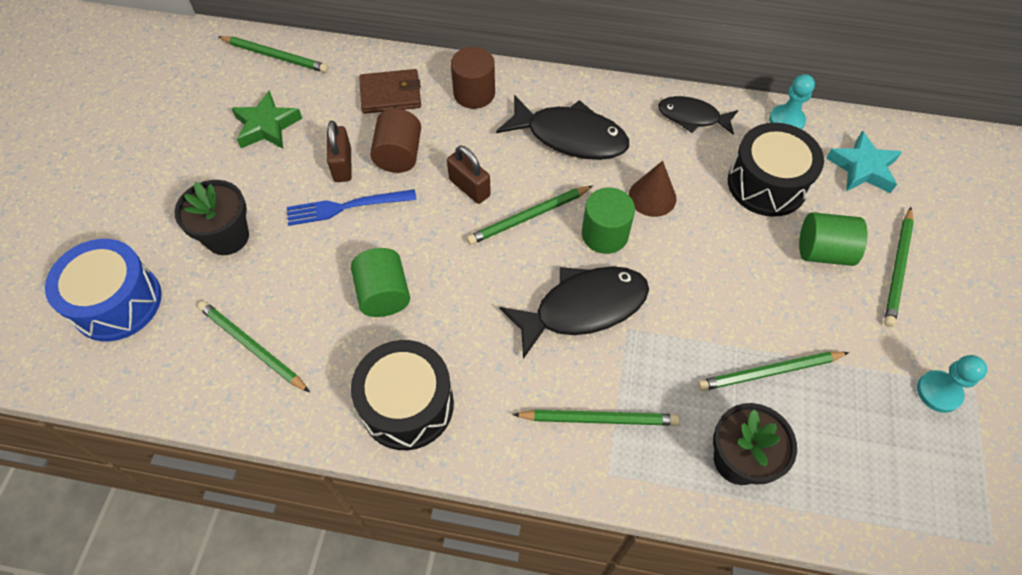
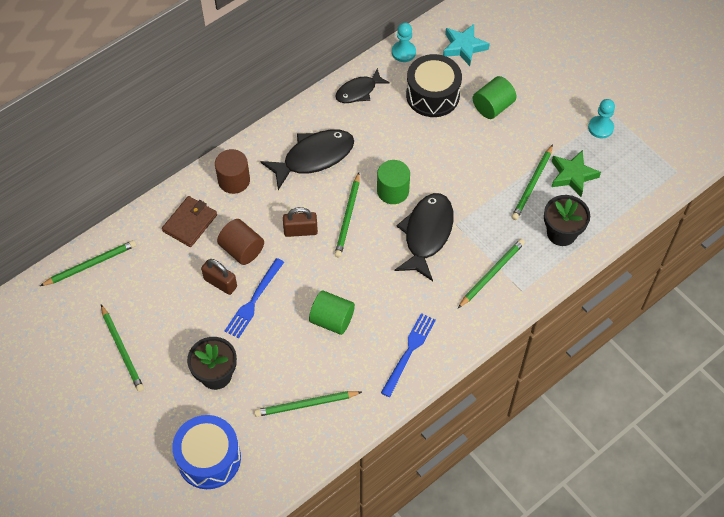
camera: 50 degrees left, 0 degrees up
(267, 126) = (147, 304): green star -> green star (572, 175)
(407, 405) = (409, 352): black drum -> blue fork
(652, 197) = (391, 151): brown cone -> none
(898, 269) = (530, 85): green pencil -> green pencil (122, 350)

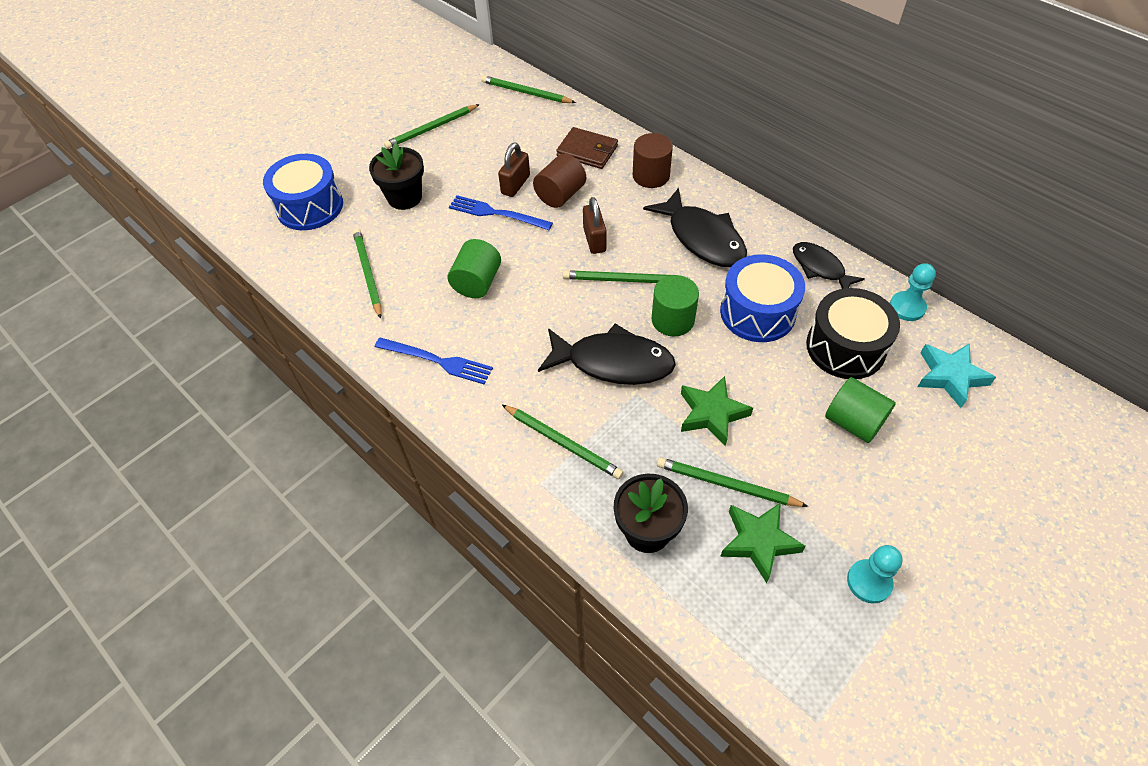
camera: 85 degrees right, 5 degrees down
(91, 264) = (526, 93): green pencil -> green pencil turned 150 degrees clockwise
(394, 138) = (757, 312): none -> blue drum
(477, 182) = (712, 413): none -> green star

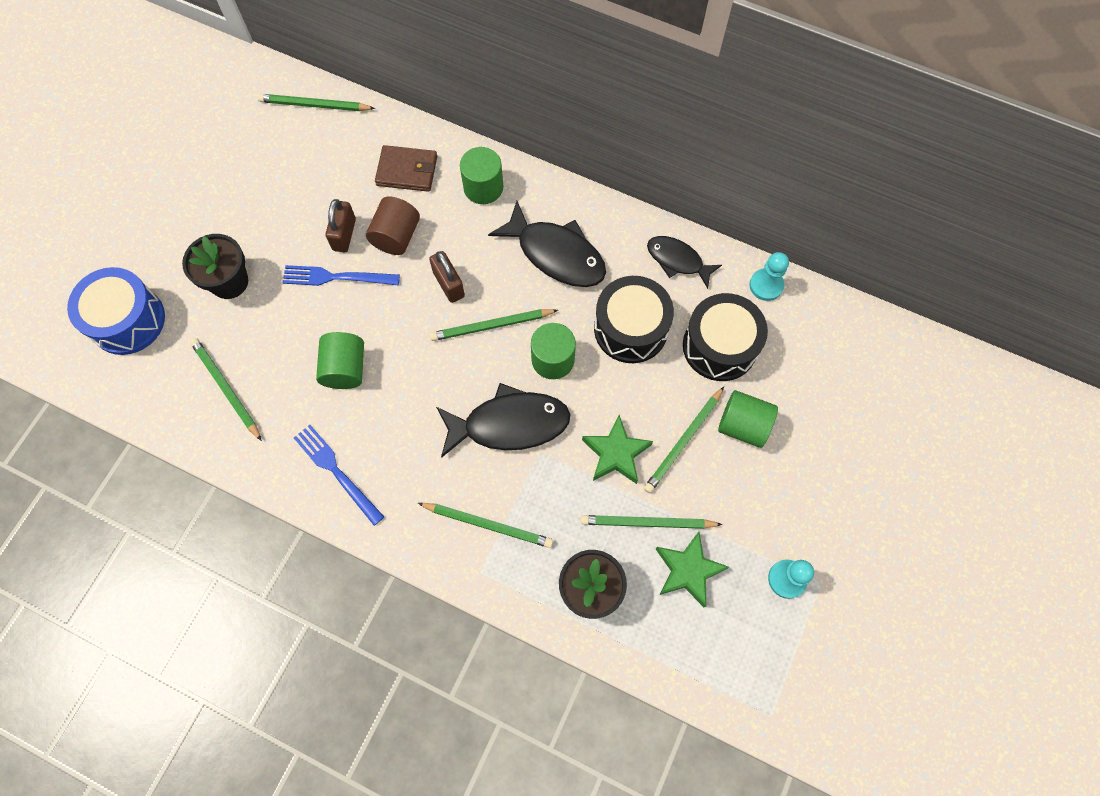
camera: 20 degrees left, 15 degrees up
(431, 129) = (225, 181): green pencil -> green pencil (683, 442)
(437, 361) = (337, 471): blue fork -> blue fork turned 135 degrees counterclockwise
(651, 175) = (483, 187): brown cylinder -> green cylinder
(757, 312) = (630, 329): blue drum -> black drum
(950, 376) = (817, 352): turquoise star -> none

